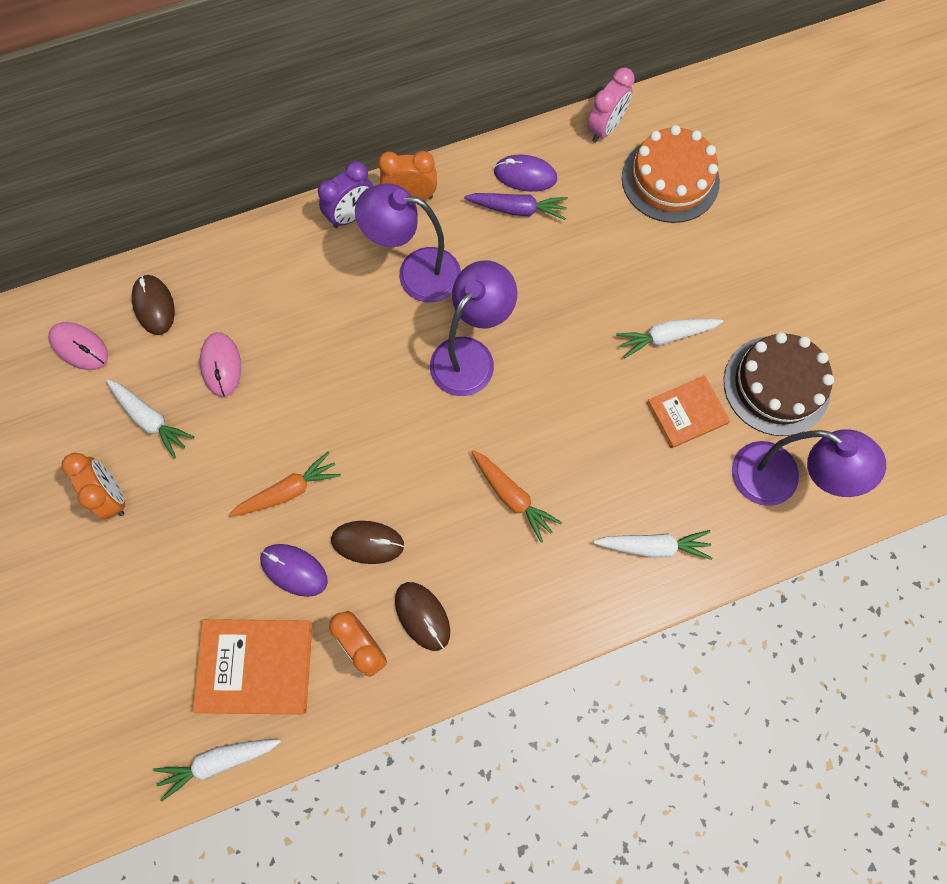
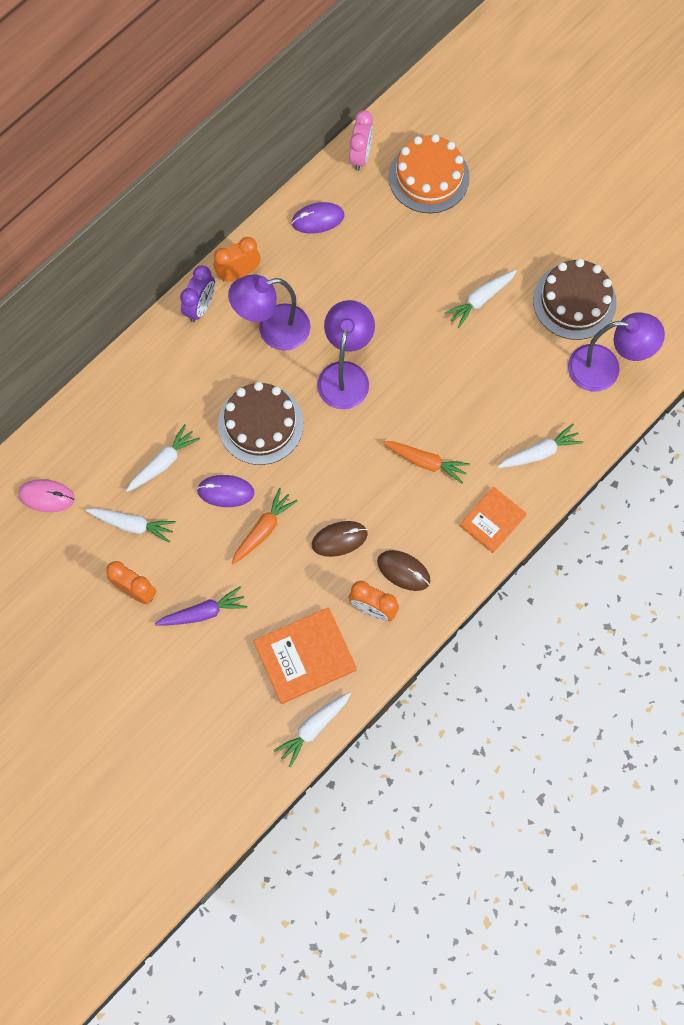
camera: 25 degrees left, 0 degrees up
(154, 306) = (86, 441): brown mouse -> none
(221, 365) = (163, 462): pink mouse -> white carrot
(294, 570) = (297, 581): purple mouse -> purple mouse (225, 492)
(348, 370) = (260, 424): none -> brown cake
(518, 209) = (325, 248): purple carrot -> purple carrot (203, 612)
(686, 413) = (520, 349): orange book -> orange book (492, 520)

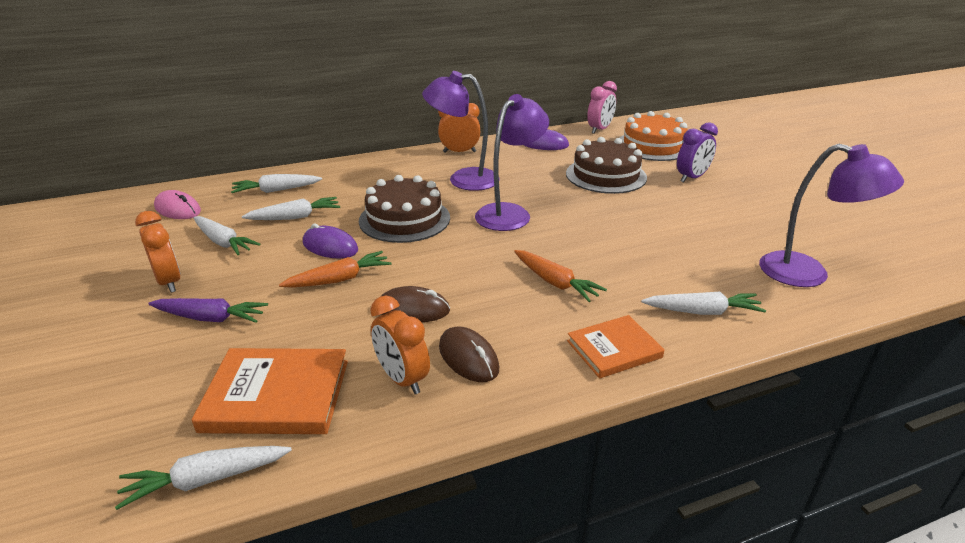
camera: 25 degrees right, 40 degrees down
(200, 307) = (414, 158): purple clock -> purple clock (692, 178)
(480, 300) = (673, 205): white carrot -> white carrot (276, 190)
(574, 301) = (778, 226): brown cake -> brown cake (606, 175)

